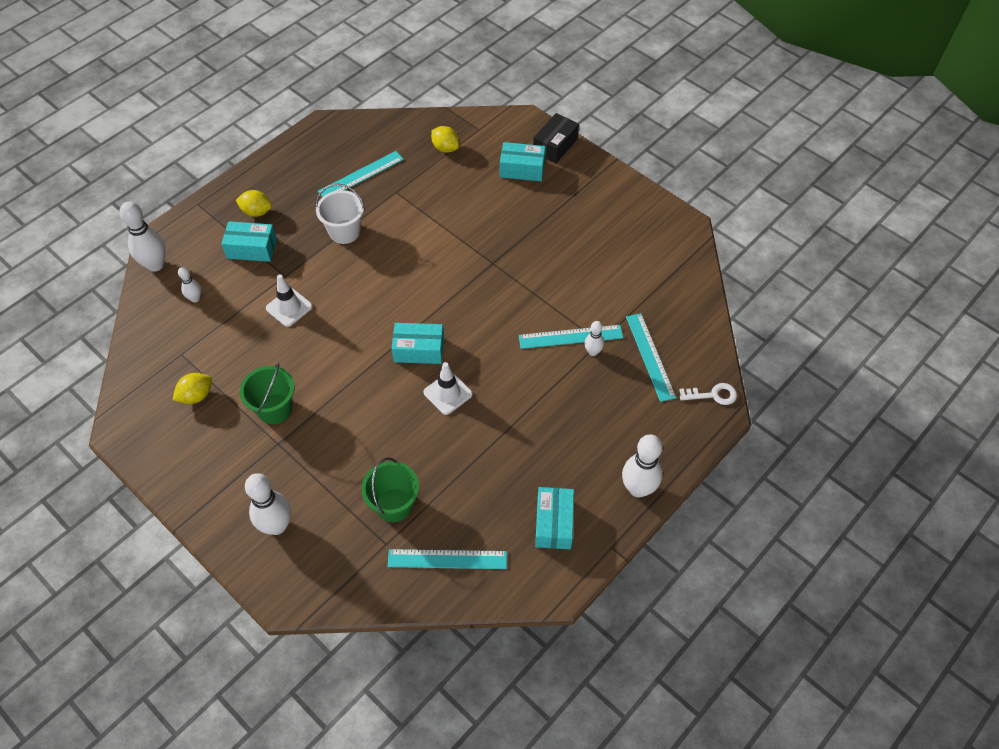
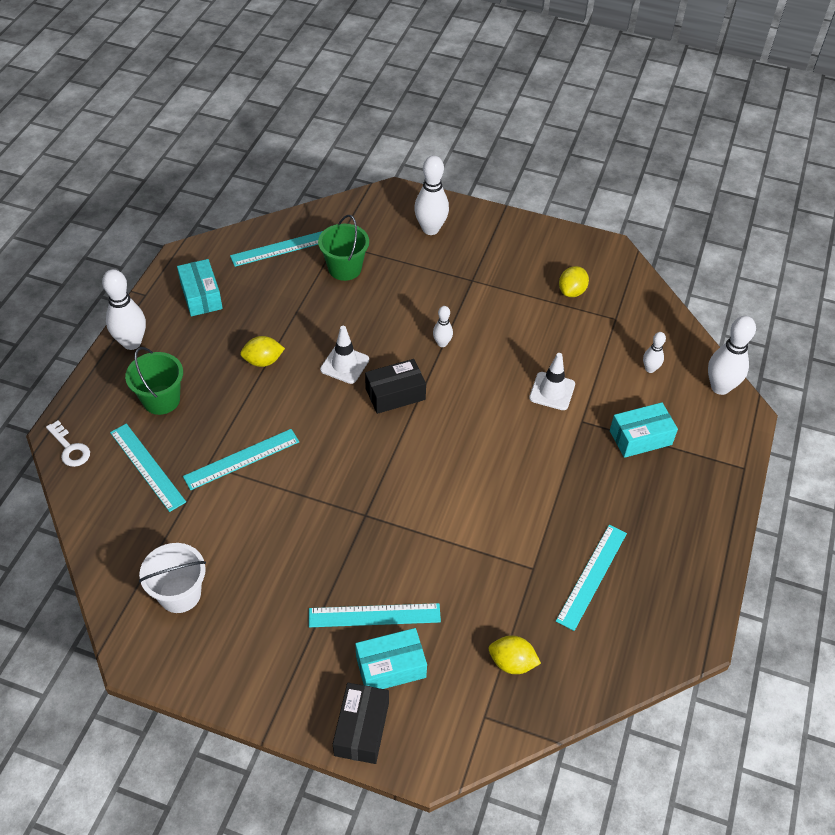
camera: 155 degrees right, 5 degrees down
(256, 212) = (672, 481): yellow lemon -> yellow lemon (263, 361)
(275, 409) = (495, 303): green bucket -> green bucket (161, 400)
(344, 231) = (557, 493): white bucket -> white bucket (180, 594)
(419, 350) = (395, 394): turquoise box -> black box
(518, 199) = (374, 615): none -> turquoise ruler
(592, 352) = (212, 451): white bowling pin -> white bowling pin (442, 343)
(713, 395) = (70, 448): white key -> white key turned 105 degrees counterclockwise

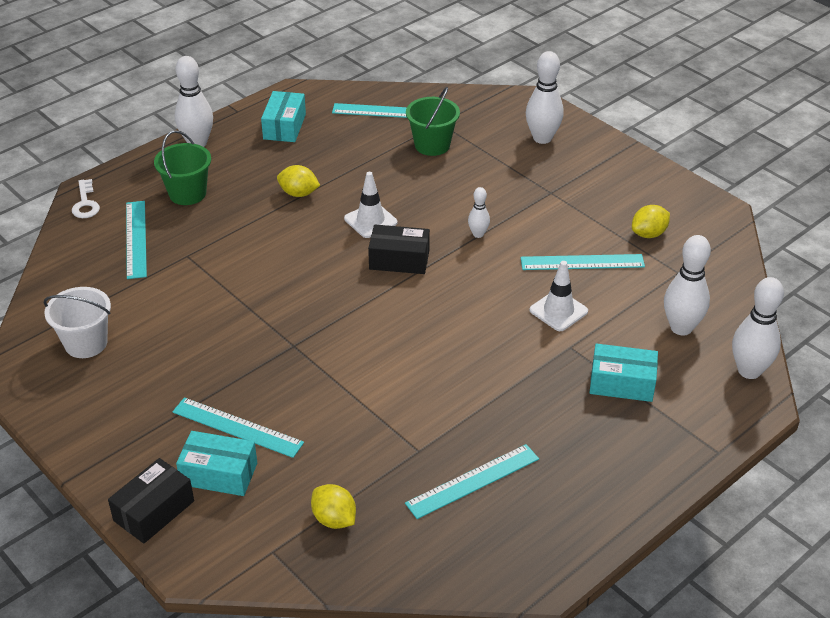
camera: 30 degrees right, 10 degrees down
(242, 459) = (219, 262): turquoise ruler -> turquoise ruler (582, 262)
(650, 369) = (681, 328): white bowling pin -> white bowling pin, size x1.87

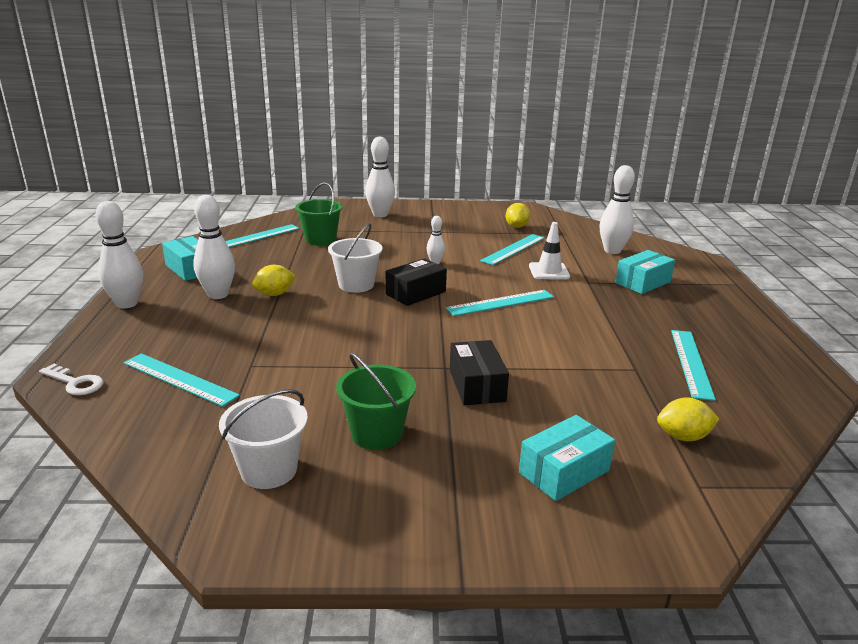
camera: 50 degrees left, 15 degrees down
(154, 511) = (577, 536): black box -> black box (477, 385)
(187, 193) = (176, 332): green bucket -> green bucket (376, 434)
(237, 427) = (512, 435): turquoise ruler -> turquoise ruler (500, 303)
(370, 220) = (356, 285): white traffic cone -> white bucket
(749, 371) = (672, 251): white bowling pin -> white bowling pin (218, 295)

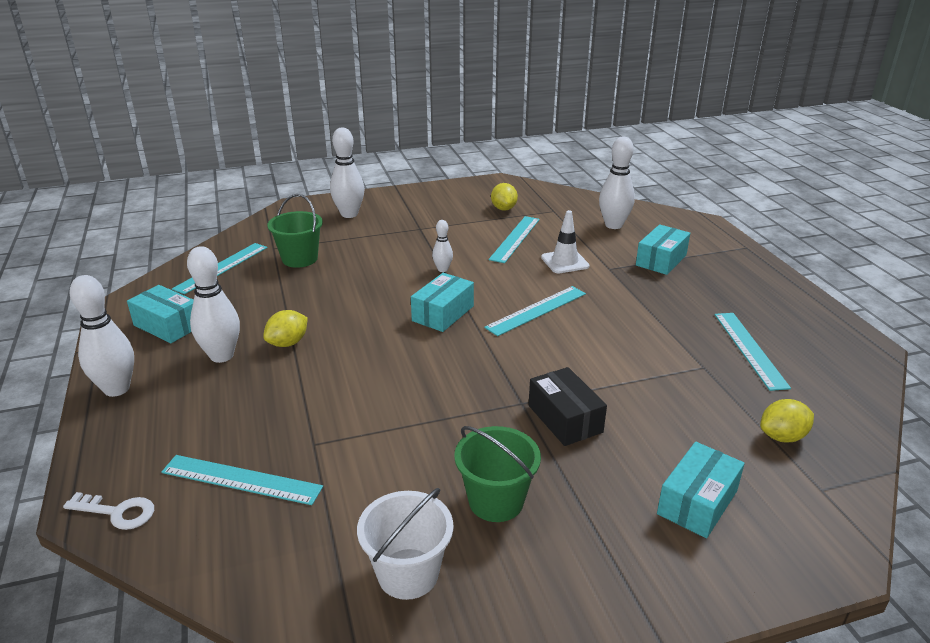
camera: 15 degrees left, 5 degrees up
(356, 285) = (373, 314): white bucket -> none
(416, 293) = (443, 313): black box -> turquoise box

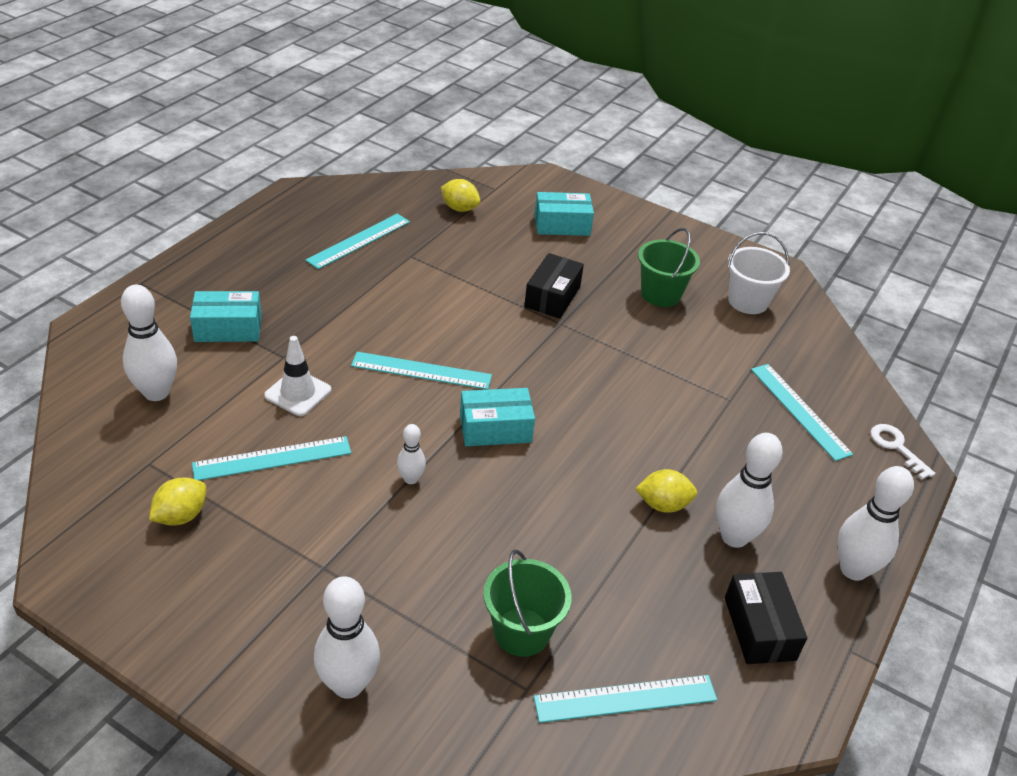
camera: 135 degrees left, 10 degrees up
(167, 325) = (759, 628): turquoise box -> black box

